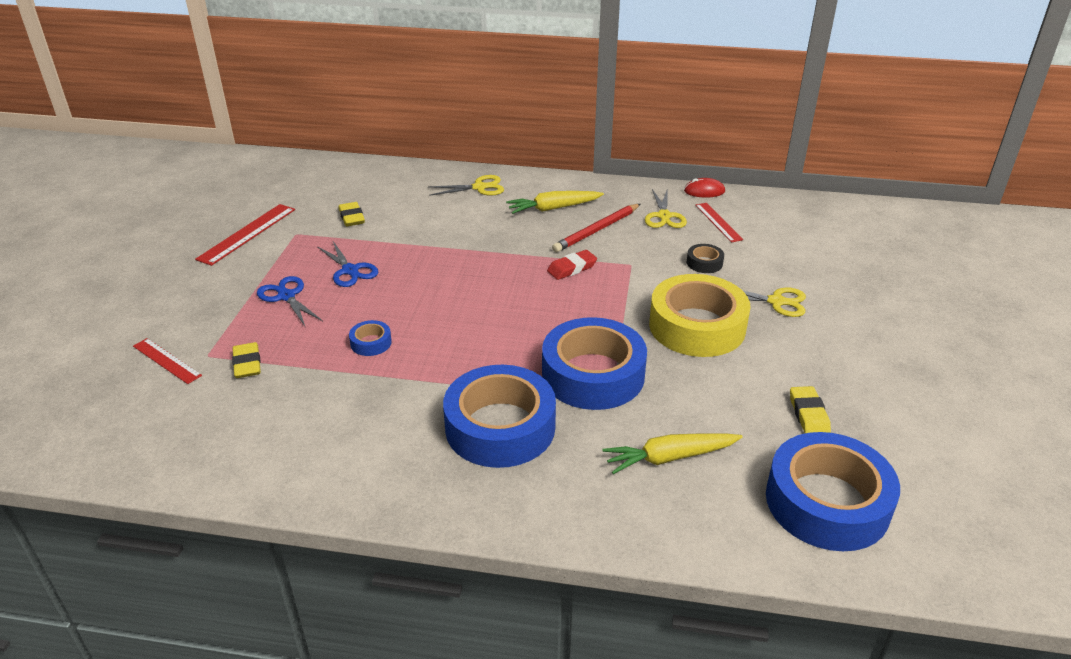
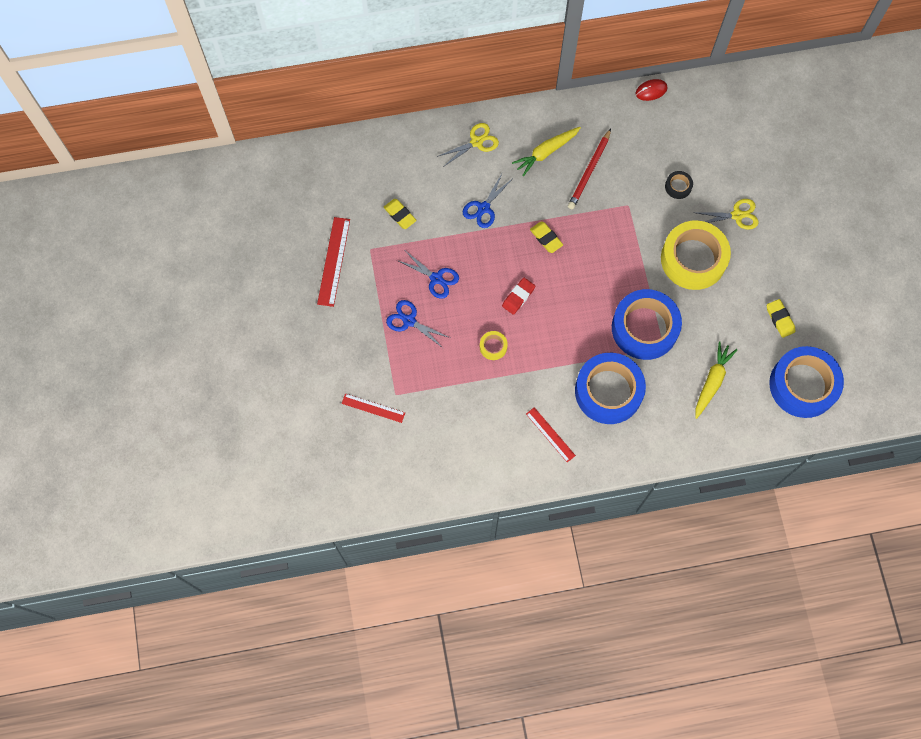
camera: 20 degrees left, 35 degrees up
(247, 364) = (426, 393): yellow eraser -> yellow eraser (546, 238)
(371, 343) = (493, 347): blue tape -> yellow tape
(451, 231) = (483, 208): none -> blue scissors
(572, 268) = (589, 223): red eraser -> red eraser (518, 297)
(664, 216) = (632, 136): yellow scissors -> none
(670, 458) = (712, 381): yellow carrot -> yellow carrot turned 150 degrees clockwise
(718, 222) = (673, 131): red ruler -> red ruler (550, 434)

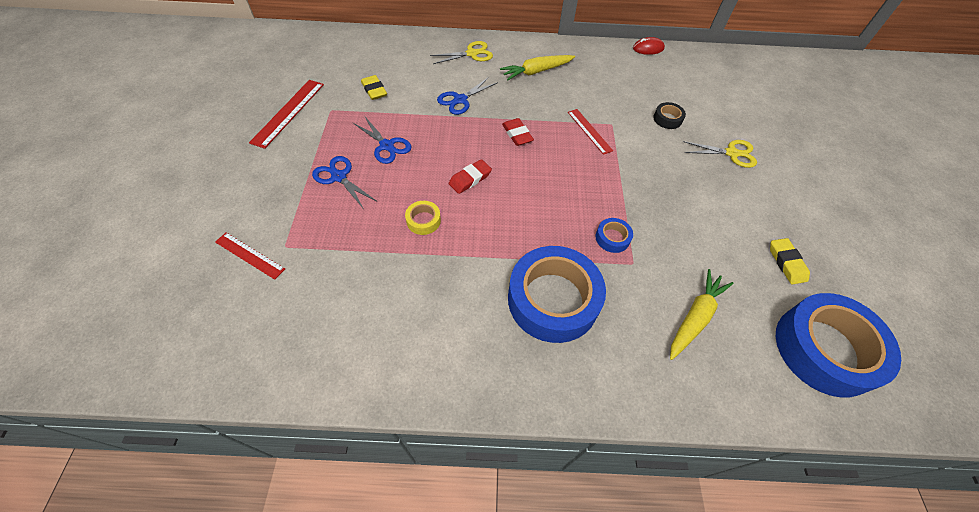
camera: 10 degrees right, 15 degrees down
(546, 238) = (517, 134): yellow eraser -> red eraser
(550, 434) = (461, 337): red ruler -> red ruler (589, 131)
(589, 171) = (576, 91): red pencil -> none
(644, 328) = (612, 238): blue tape -> blue tape, size x0.41
(693, 259) = (679, 182): yellow tape -> none

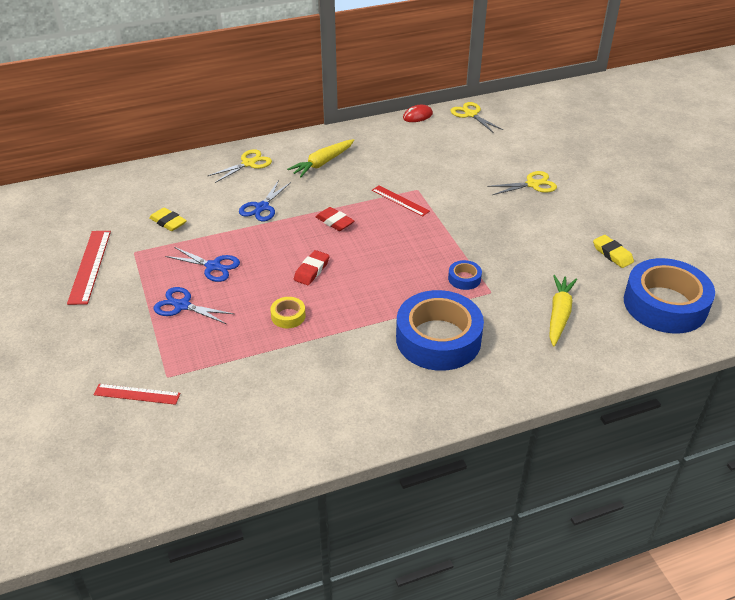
camera: 20 degrees left, 15 degrees down
(667, 119) = (465, 172): black tape -> none
(701, 60) = (471, 114): none -> yellow scissors

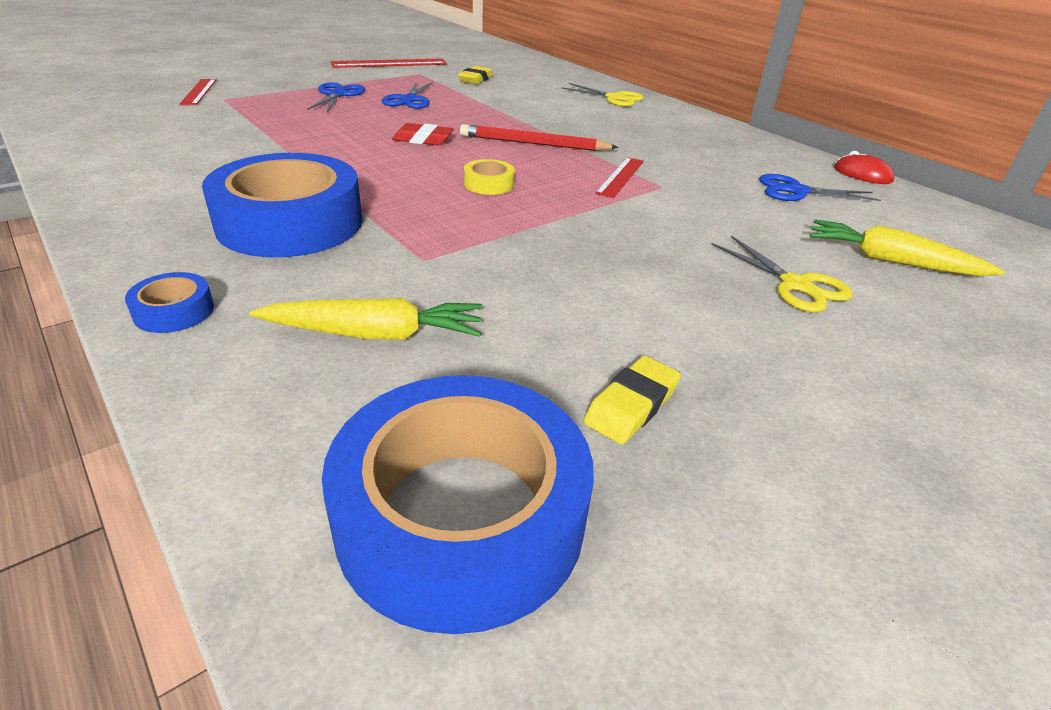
camera: 70 degrees right, 5 degrees down
(262, 207) = (534, 109): blue scissors -> blue scissors (796, 191)
(288, 316) = (329, 135): yellow tape -> yellow tape (489, 184)
(322, 163) = (658, 129): yellow carrot -> yellow carrot (891, 261)
(334, 222) = (534, 144): red eraser -> red pencil
(464, 278) = (450, 234): blue tape -> blue tape (174, 311)
(471, 114) = (940, 214): yellow scissors -> none

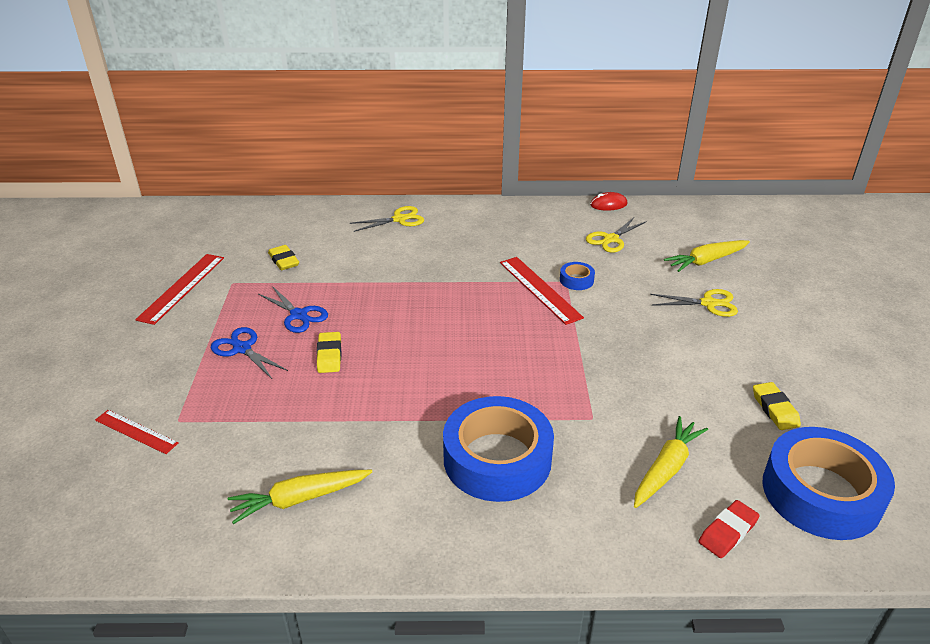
camera: 50 degrees left, 0 degrees up
(155, 156) = (300, 499): none -> yellow carrot
(174, 311) = (588, 545): blue tape -> blue tape (576, 280)
(368, 121) = (329, 355): none -> yellow eraser
(423, 140) = (398, 343): red eraser -> red eraser (727, 532)
(489, 184) = (506, 347): yellow tape -> none
(534, 144) = (453, 297): red pencil -> none
(620, 177) = (539, 289): red ruler -> red ruler, size x1.55
(796, 191) = (611, 239): blue scissors -> yellow scissors

